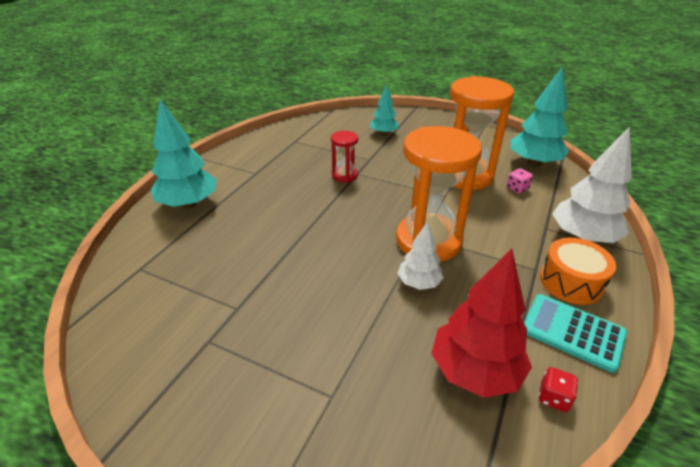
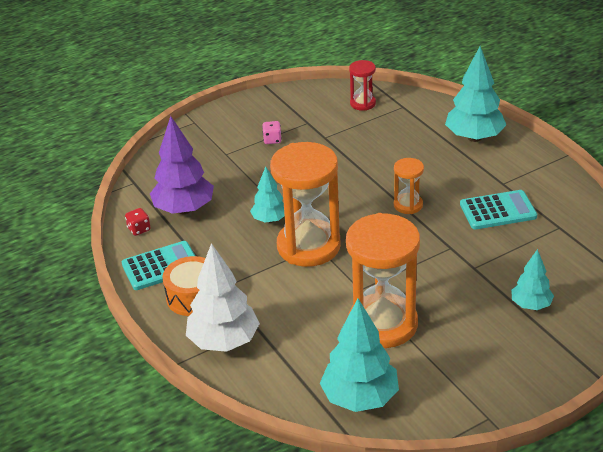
camera: 125 degrees right, 0 degrees up
(294, 166) = (498, 211): none -> turquoise calculator
(321, 207) = (408, 205): none -> orange hourglass
(344, 175) = (453, 237): red hourglass -> red hourglass (362, 103)
(419, 283) = (270, 219): white tree -> turquoise tree
(474, 371) = (184, 209): red tree -> purple tree
(517, 188) = (327, 349): pink dice -> pink dice (272, 140)

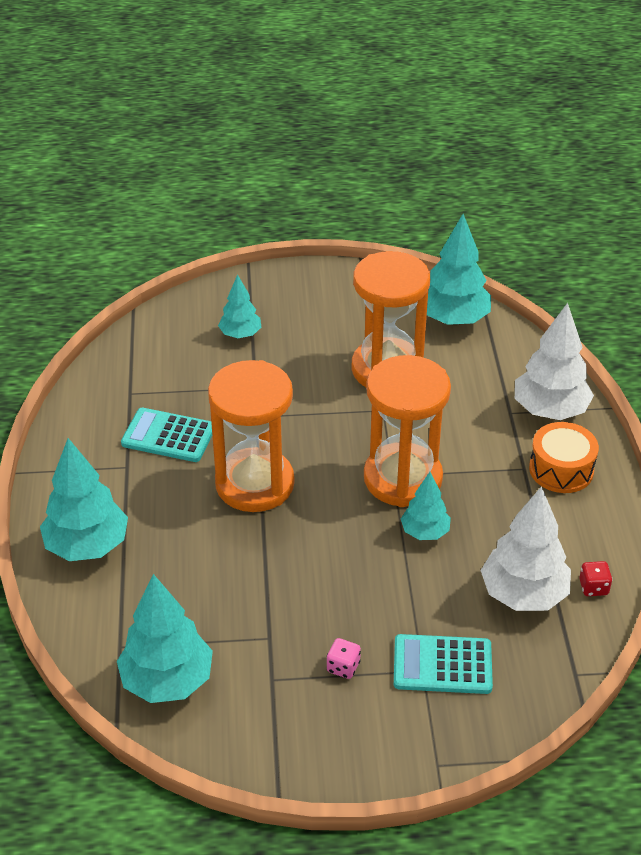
camera: 155 degrees left, 5 degrees up
(161, 266) = (583, 522): turquoise calculator -> turquoise calculator (442, 665)
(184, 209) = (523, 594): purple tree -> white tree
(362, 103) = (167, 680): red hourglass -> turquoise tree
(408, 205) = (254, 484): orange hourglass -> orange hourglass, size x2.10

